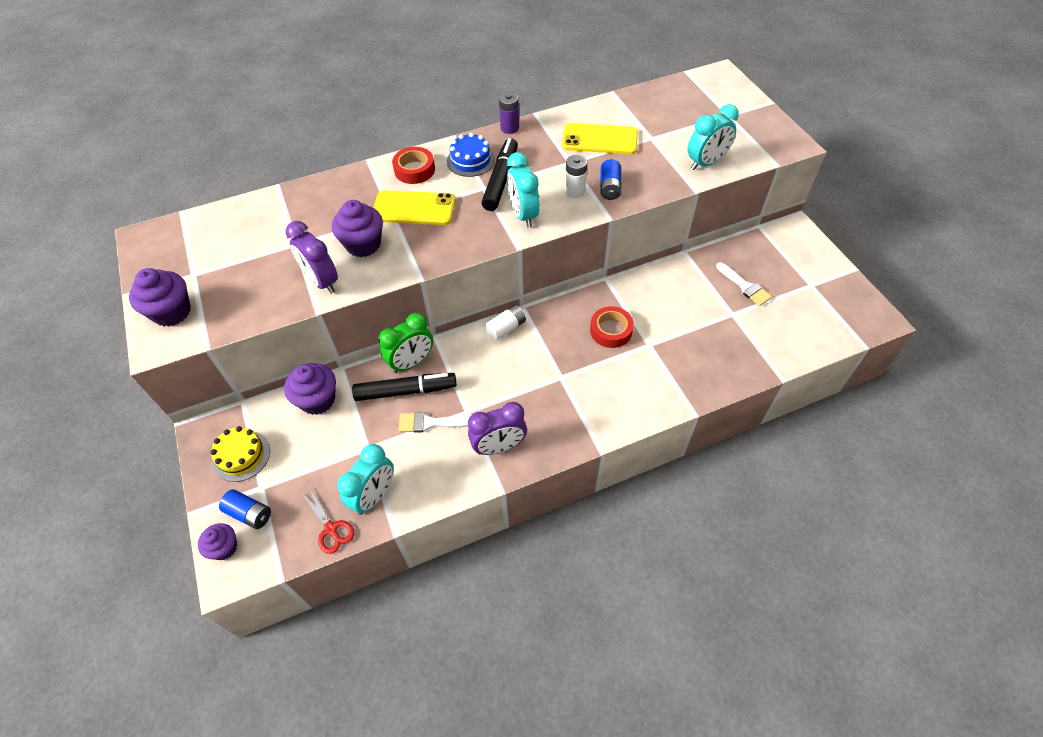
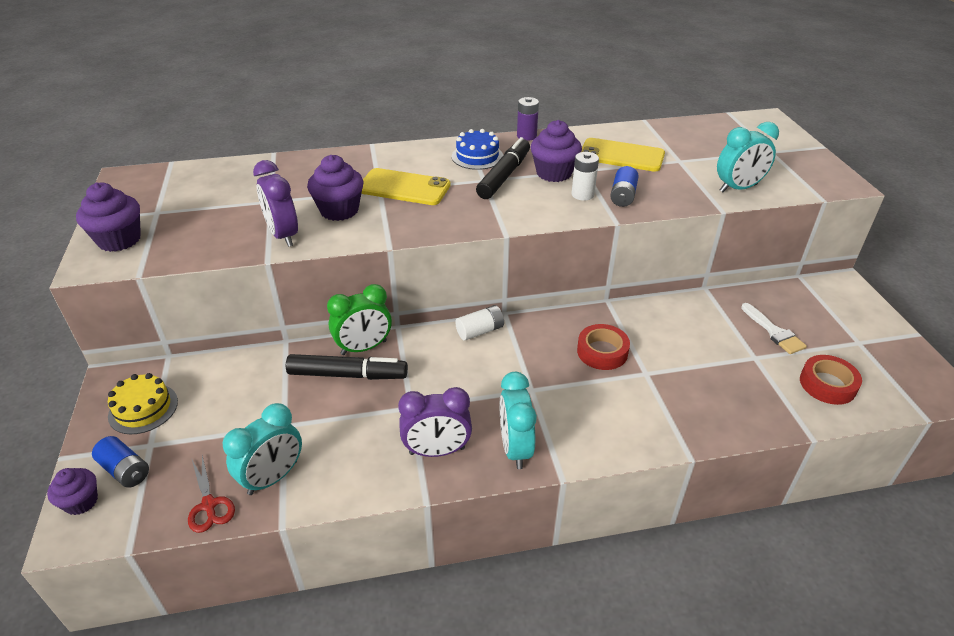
camera: 10 degrees right, 15 degrees down
(318, 400) = (248, 367): purple cupcake -> purple cupcake (554, 173)
(414, 170) = (416, 157): red tape -> red tape (827, 384)
(429, 423) = (363, 411): white brush -> none
(523, 215) = (519, 207): turquoise clock -> turquoise clock (515, 448)

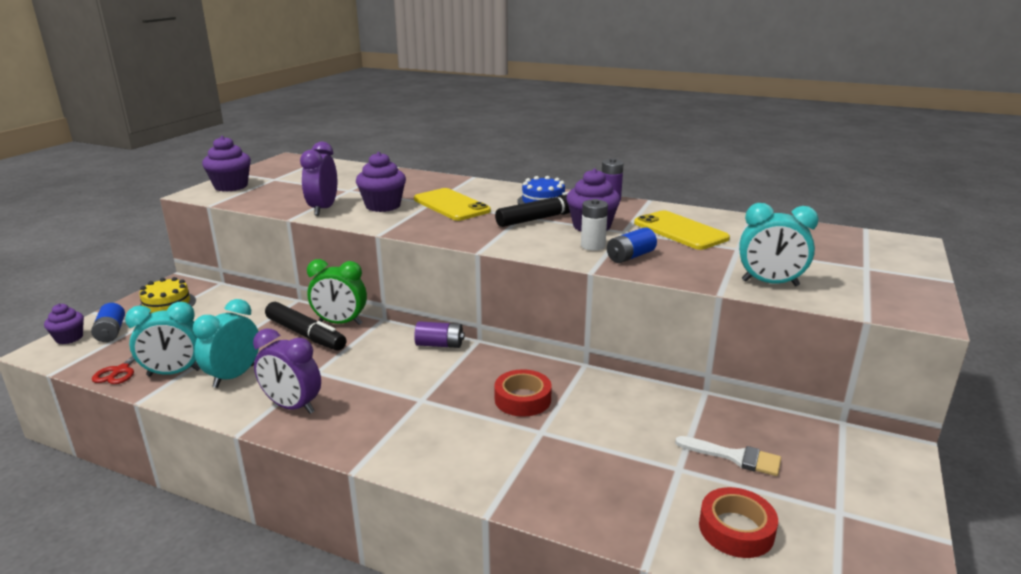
camera: 35 degrees right, 15 degrees down
(480, 331) = (440, 345): white battery -> purple battery
(515, 448) = (349, 432): turquoise clock -> turquoise clock (234, 376)
(774, 332) = (735, 457): white brush -> white brush turned 75 degrees counterclockwise

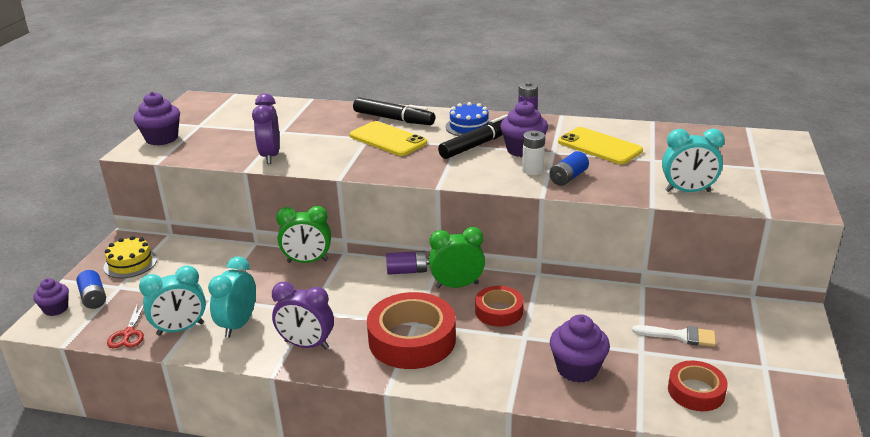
camera: 10 degrees left, 5 degrees up
(305, 334) = (281, 277): black marker -> black marker (393, 119)
(383, 206) = (325, 146): purple cupcake -> purple cupcake (577, 369)
(410, 416) = (412, 339): none -> red tape
(487, 366) = (457, 285): none -> green clock

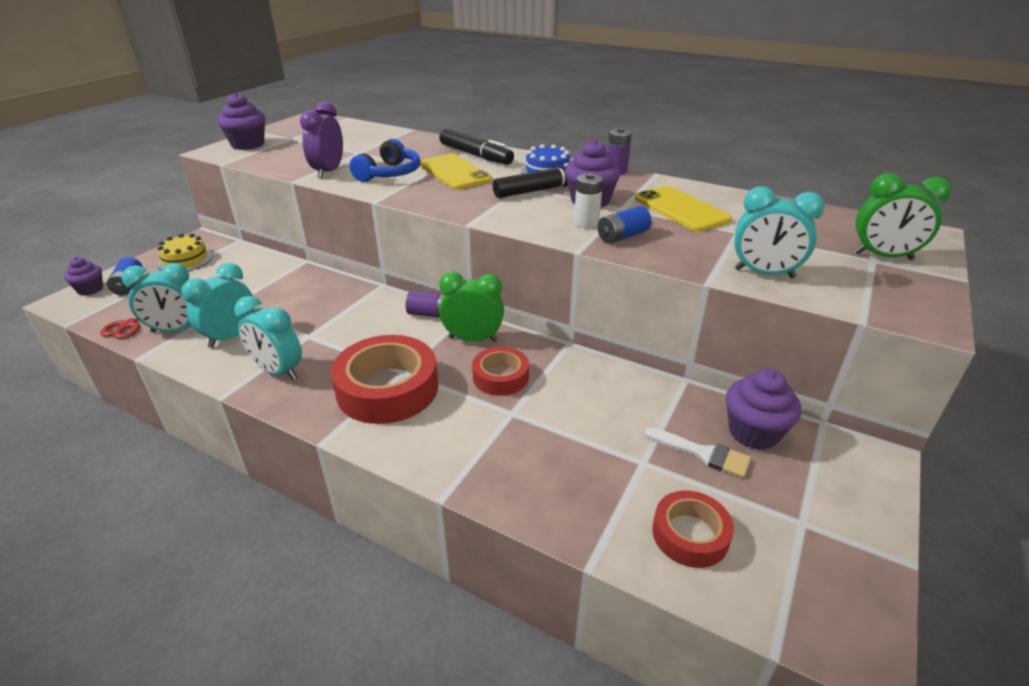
camera: 15 degrees right, 5 degrees up
(306, 345) = (278, 371): purple clock -> turquoise clock
(307, 261) = (341, 286): green clock -> green clock (883, 256)
(329, 149) = (389, 174): none -> blue headphones
(577, 369) = (552, 466): purple cupcake -> purple cupcake (753, 432)

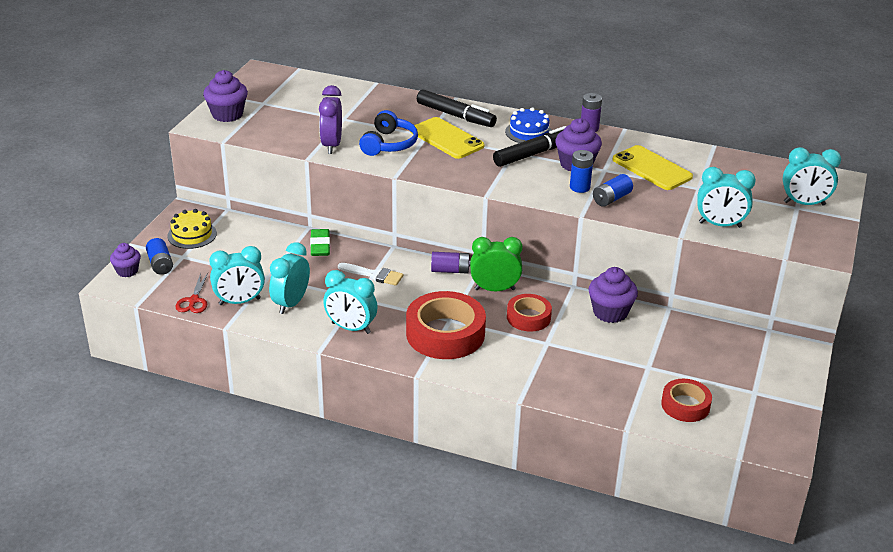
camera: 10 degrees left, 0 degrees up
(305, 279) = (320, 246): none -> green eraser
(586, 222) = (579, 187): white battery -> blue battery
(703, 453) = (688, 358): white brush -> white brush (374, 275)
(753, 432) = (721, 341): purple cupcake -> purple cupcake (610, 312)
(883, 256) = (804, 203): green clock -> turquoise clock

